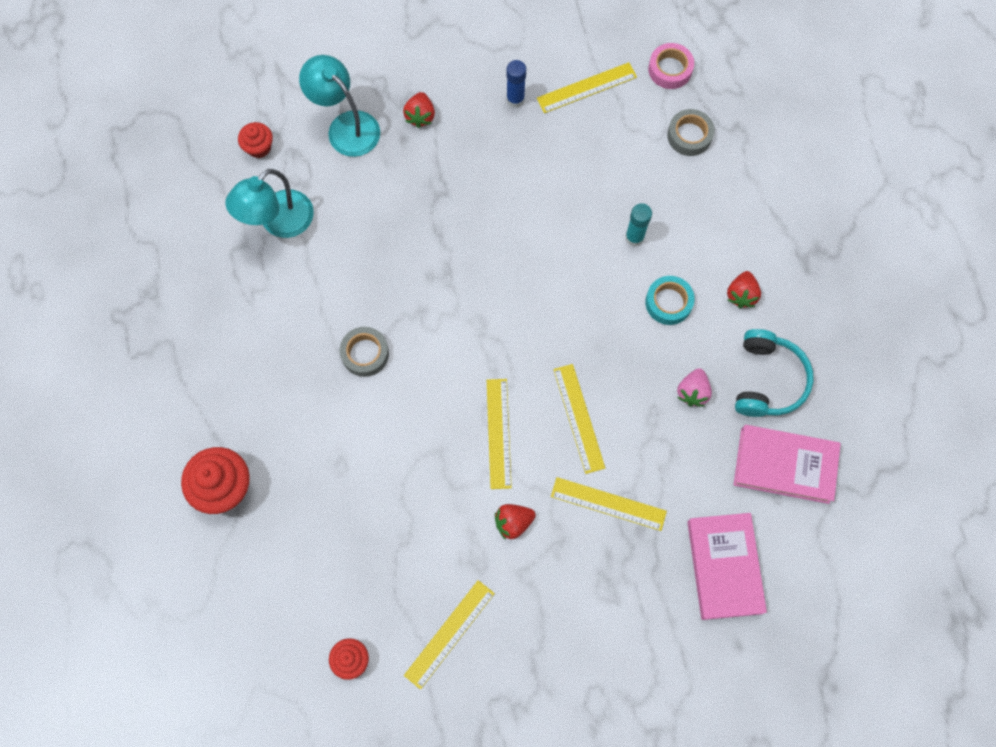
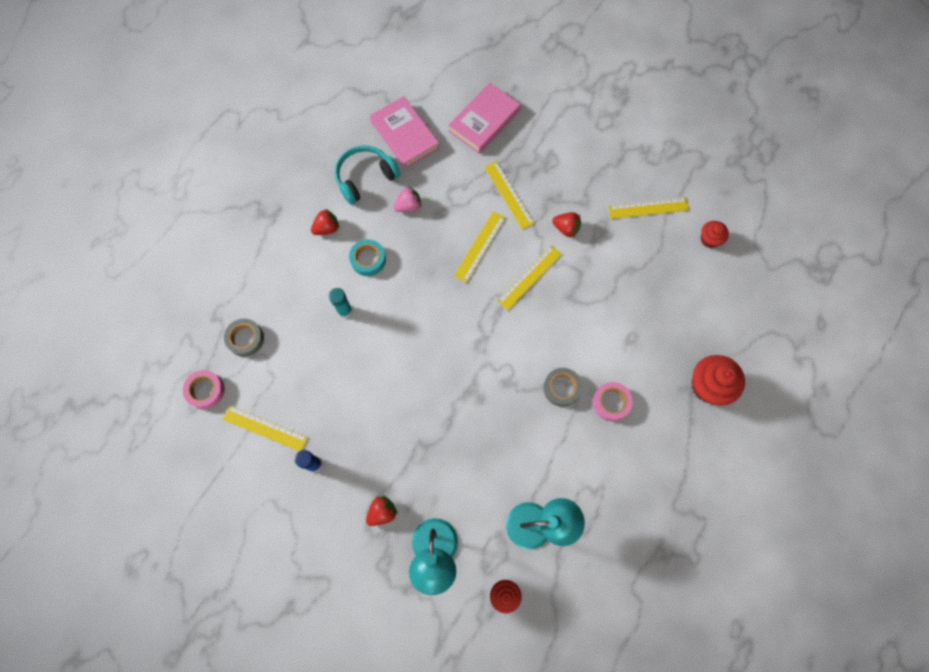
camera: 135 degrees left, 0 degrees up
(306, 383) = (611, 402): none -> pink tape

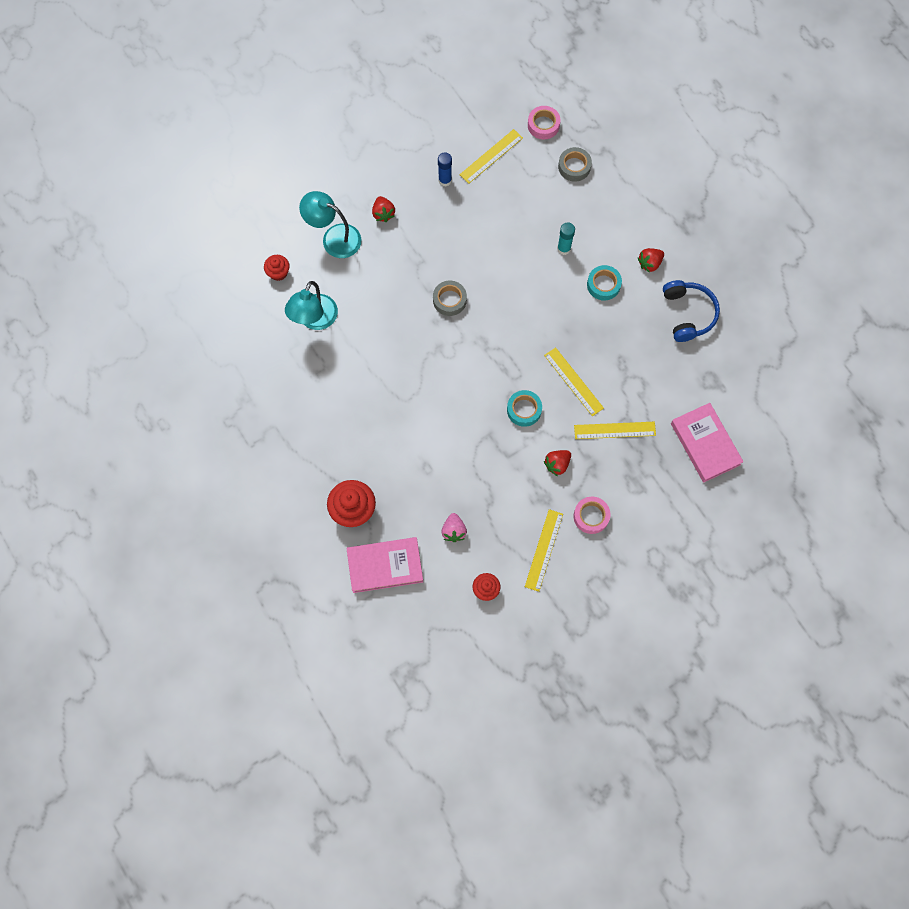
camera: 115 degrees right, 0 degrees up
(327, 228) = (649, 263): red strawberry -> red strawberry turned 60 degrees clockwise
(365, 178) = (688, 314): turquoise headphones -> blue headphones
(405, 135) = (719, 366): pink book -> pink book (385, 566)
(408, 206) = (642, 338): pink strawberry -> pink strawberry (454, 531)
(529, 277) = (524, 410): yellow ruler -> turquoise tape
(561, 388) = (412, 388): grey tape -> grey tape (449, 300)
(611, 402) = (380, 422): pink tape -> pink tape (591, 516)

